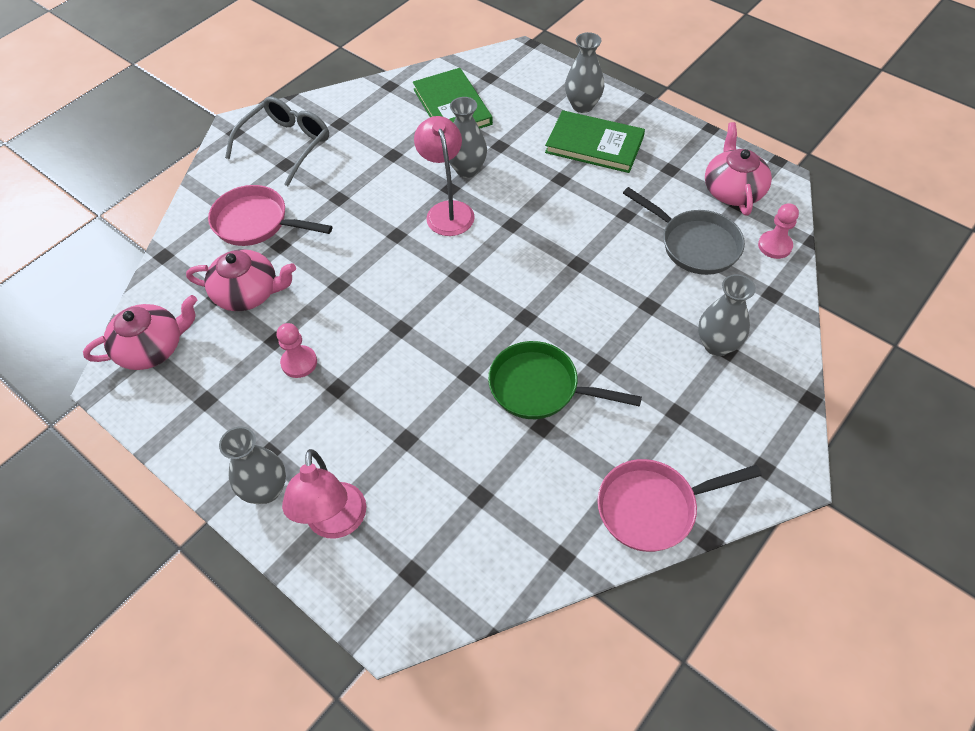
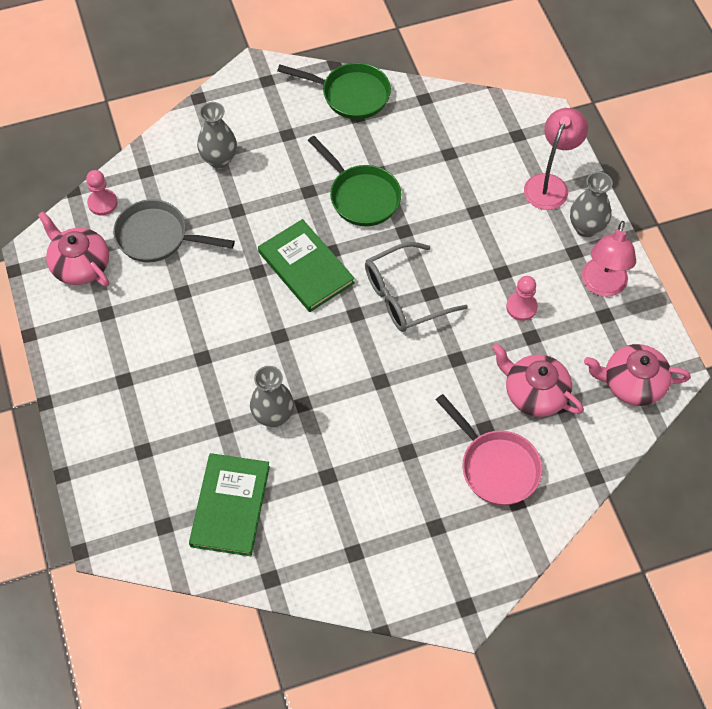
camera: 150 degrees left, 5 degrees up
(286, 144) = (422, 554): grey glasses -> grey glasses (404, 296)
(447, 210) = (322, 381): pink lamp -> pink lamp (602, 286)
(582, 105) = (110, 429): grey vase -> none
(594, 144) = (142, 377): green book -> green book (305, 268)
(653, 507) = (350, 95): pink pan -> green pan
(694, 244) = (157, 237): grey pan -> grey pan turned 60 degrees counterclockwise
(732, 190) = (80, 265): pink teapot -> pink teapot turned 105 degrees clockwise

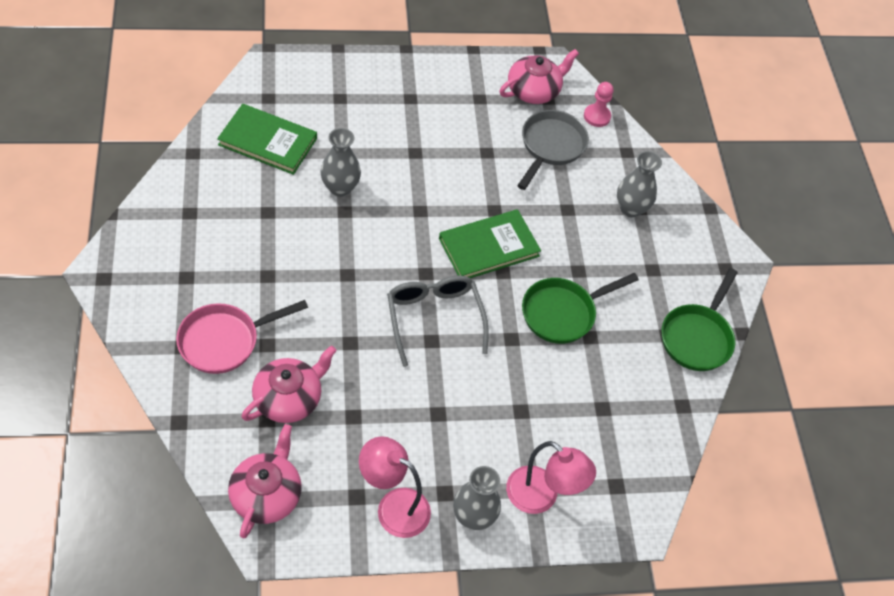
camera: 95 degrees right, 5 degrees down
(521, 307) = (391, 418): pink pawn -> none

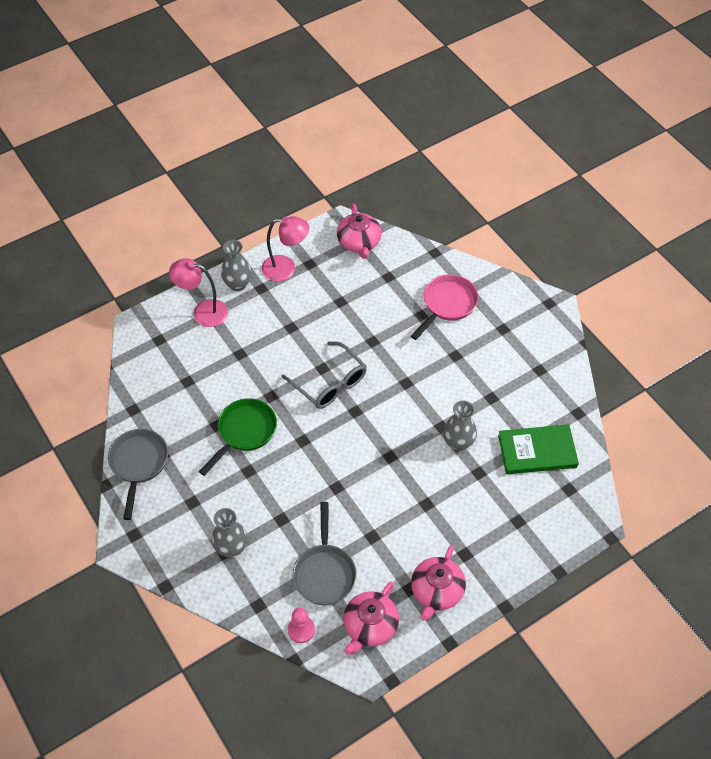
camera: 160 degrees right, 0 degrees up
(289, 398) = (384, 293): pink teapot -> pink teapot (436, 591)
(488, 247) = (323, 454): green book -> none
(697, 337) = (138, 464): green pan -> grey pan

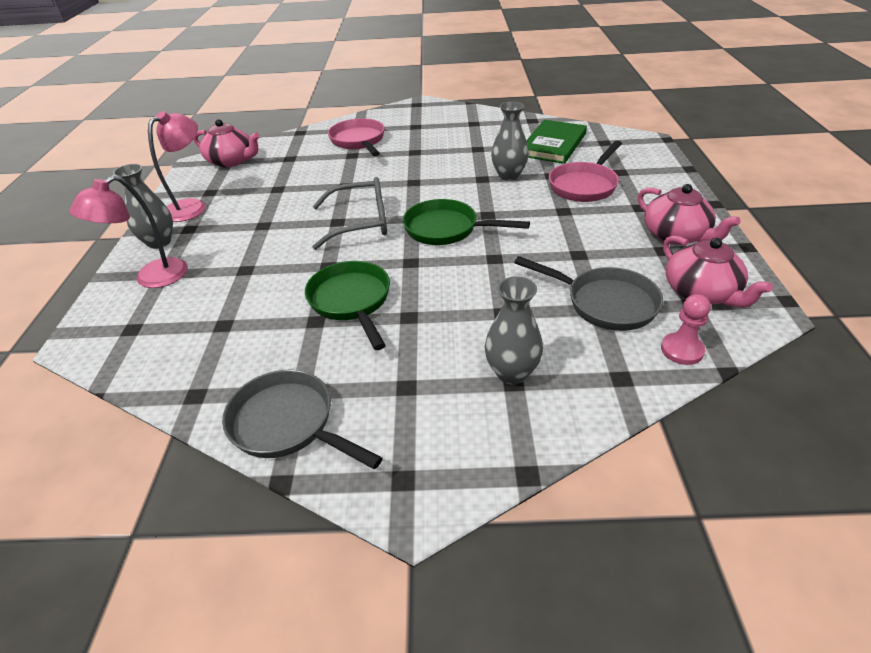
camera: 55 degrees left, 15 degrees down
(354, 440) = (446, 229): none -> green pan
(476, 503) = (584, 185): none -> pink pan

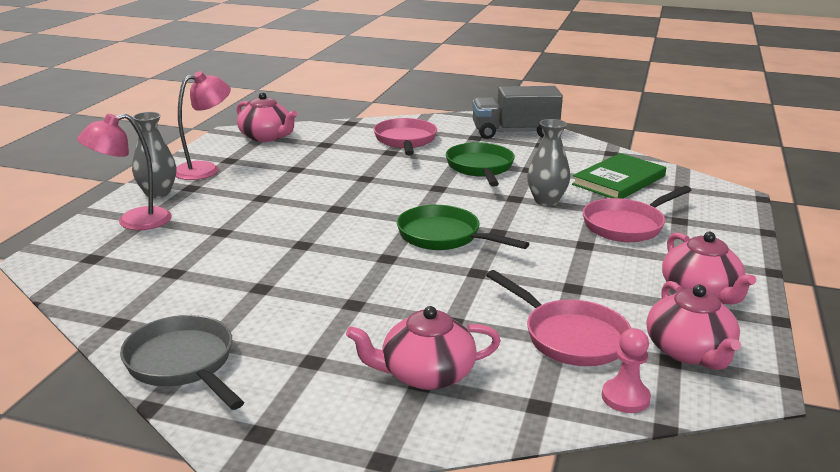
camera: 15 degrees right, 15 degrees down
(351, 301) = (306, 279): green pan -> green pan (480, 168)
(361, 222) = (359, 214): grey glasses -> none
(445, 115) = (514, 132): none -> grey truck
(512, 373) = (425, 374): grey vase -> pink teapot
(605, 303) = (569, 337): grey pan -> pink pan

